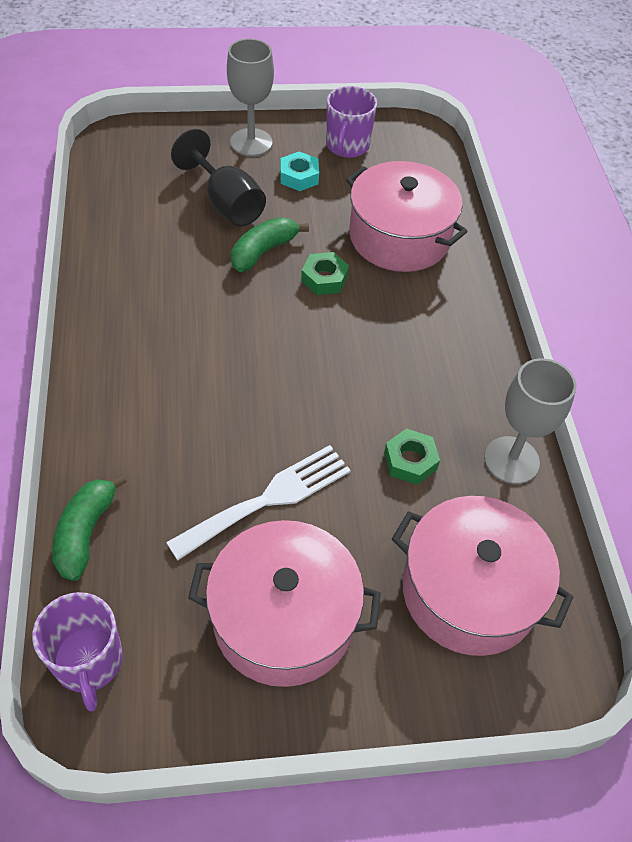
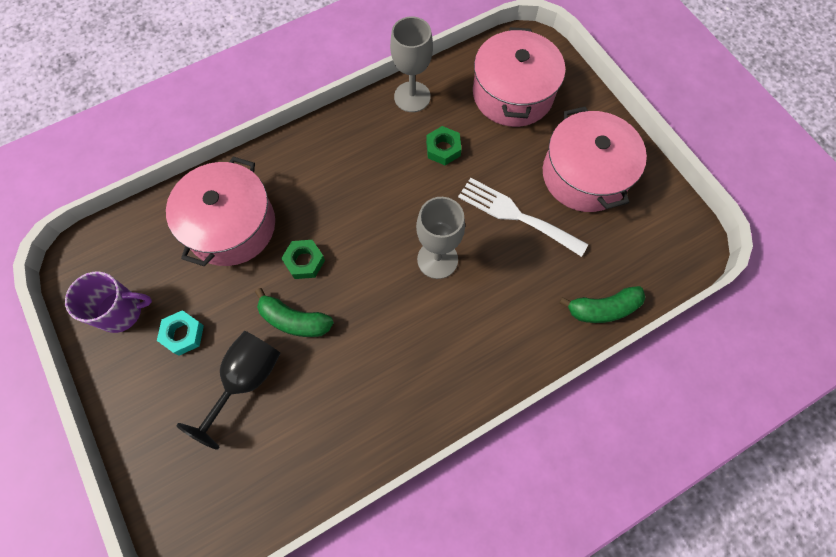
camera: 110 degrees left, 15 degrees up
(88, 661) = (672, 260): purple mug -> none
(251, 142) = (147, 401): grey goblet -> grey goblet (437, 259)

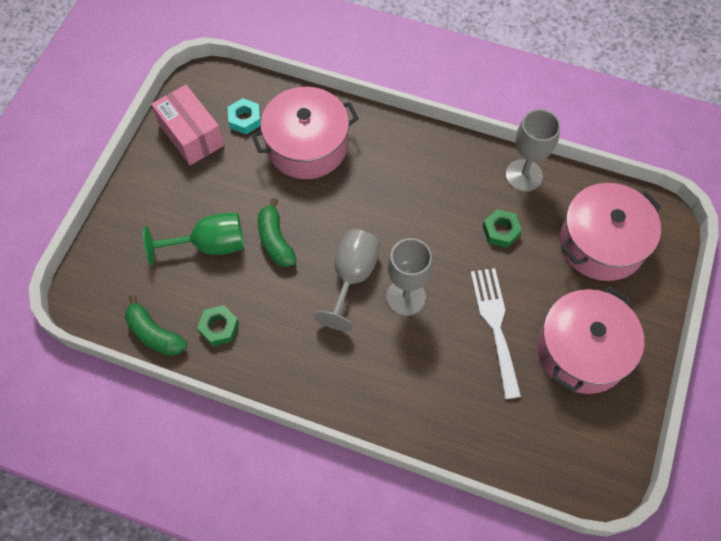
camera: 50 degrees right, 5 degrees down
(121, 311) = (191, 135): purple mug -> pink box
(183, 334) = (207, 182): turquoise nut -> turquoise nut (245, 119)
(246, 379) = (210, 245): black goblet -> green goblet
(304, 261) = (323, 212): green nut -> green nut (219, 328)
(384, 285) = (352, 277): none -> grey goblet
(602, 309) = (476, 447): green banana -> green banana (154, 334)

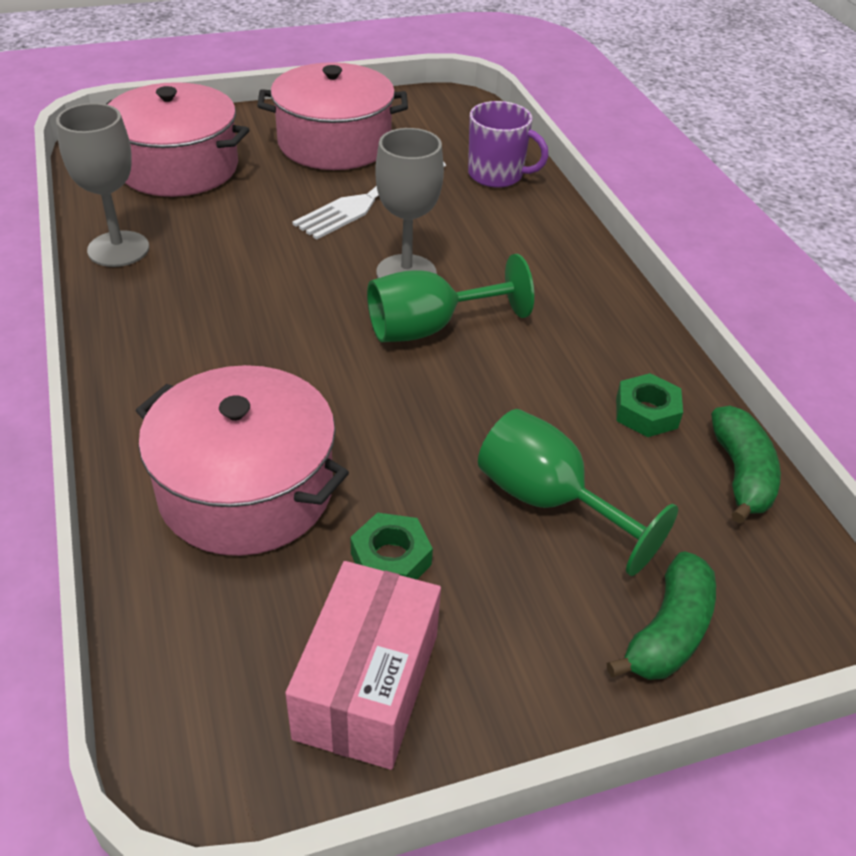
camera: 130 degrees left, 20 degrees down
(245, 119) = (257, 617): turquoise nut -> none
(275, 240) = (458, 430): green banana -> green banana (668, 632)
(352, 277) = (429, 328): grey goblet -> green goblet
(475, 427) = (497, 175): none -> purple mug
(501, 231) = (230, 237): green nut -> green nut (391, 559)

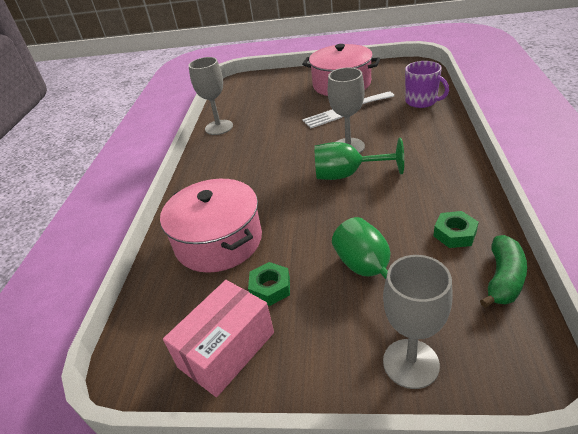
camera: 30 degrees right, 5 degrees down
(178, 167) = (263, 93): pink pot -> none
(668, 632) = (411, 363): green banana -> grey goblet

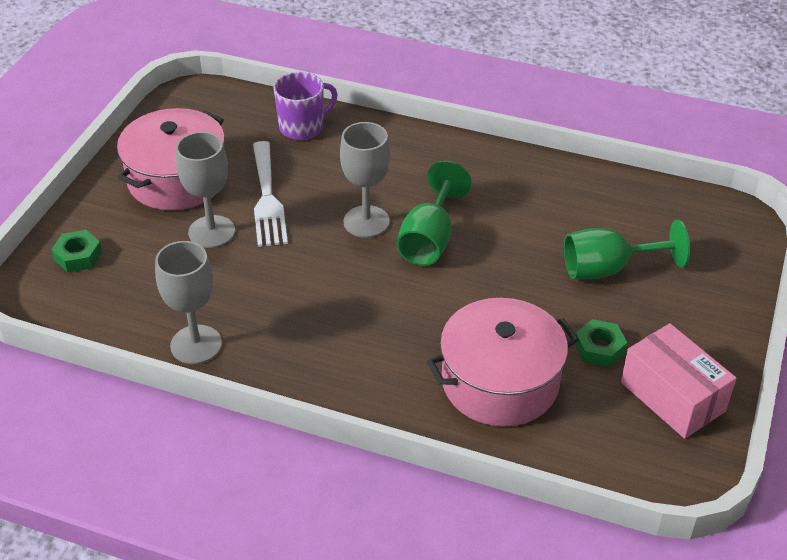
camera: 80 degrees left, 5 degrees up
(411, 363) = (719, 276): grey goblet -> grey goblet (211, 232)
(455, 234) = (576, 196): green nut -> green nut (78, 256)
(503, 279) = (646, 192): green banana -> none

